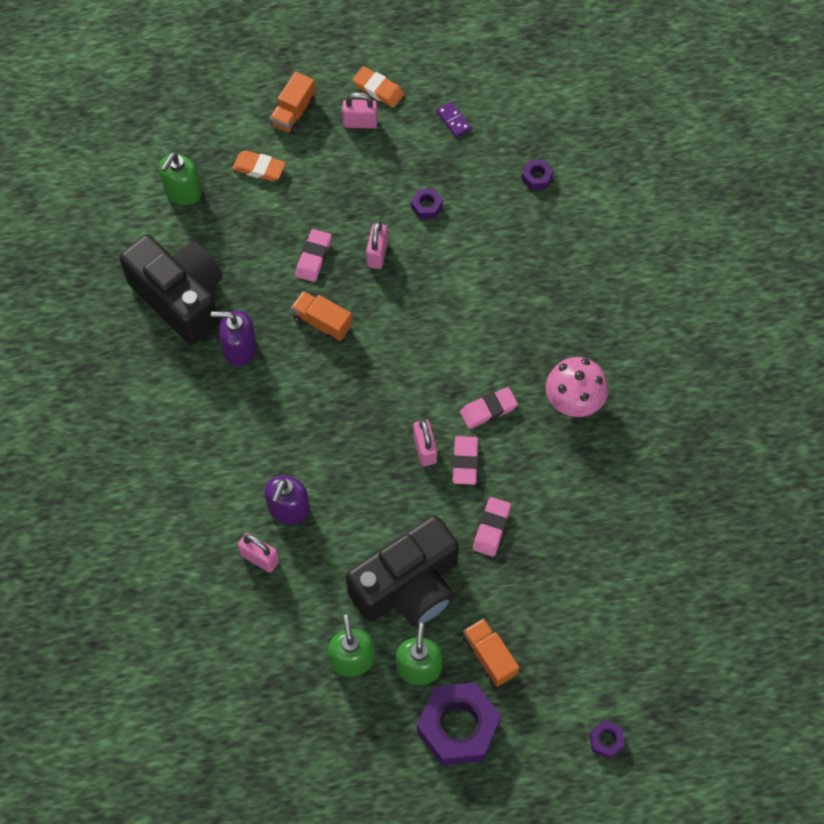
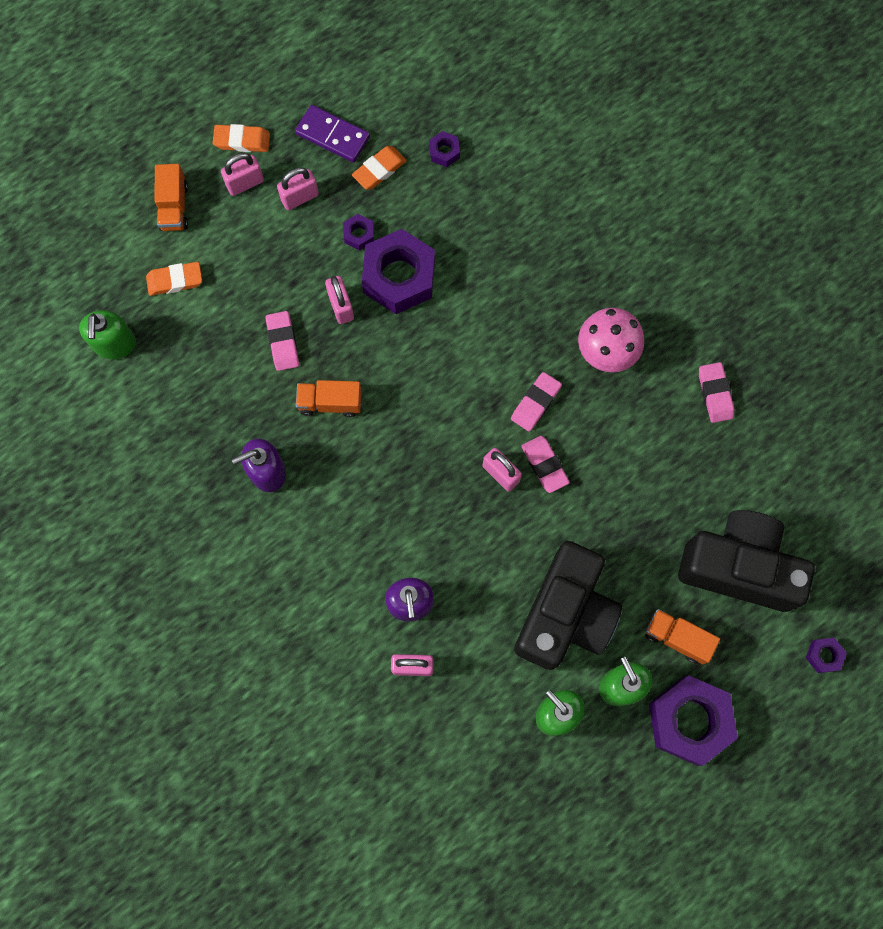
camera: 30 degrees left, 10 degrees up
(180, 297) = (178, 452): black camera -> black camera (738, 566)
(397, 155) = (300, 197): none -> pink padlock
(438, 255) = (399, 277): none -> purple nut
(453, 120) = (333, 135): purple domino -> purple domino, size x1.70
(474, 165) = (379, 170): none -> orange eraser
(491, 528) = (606, 515): pink eraser -> pink eraser (715, 394)

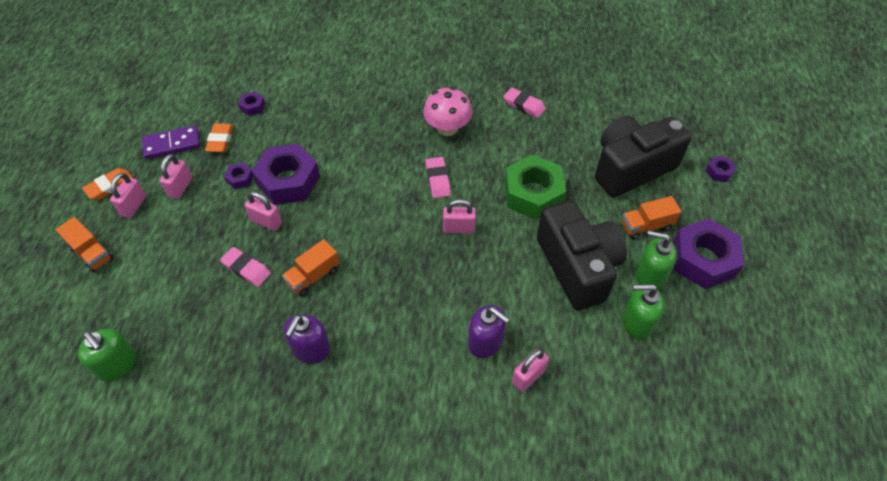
camera: 45 degrees left, 20 degrees down
(175, 280) = (132, 293): orange eraser -> none
(544, 465) = (478, 204): pink eraser -> none
(609, 503) = (533, 194): none -> green nut

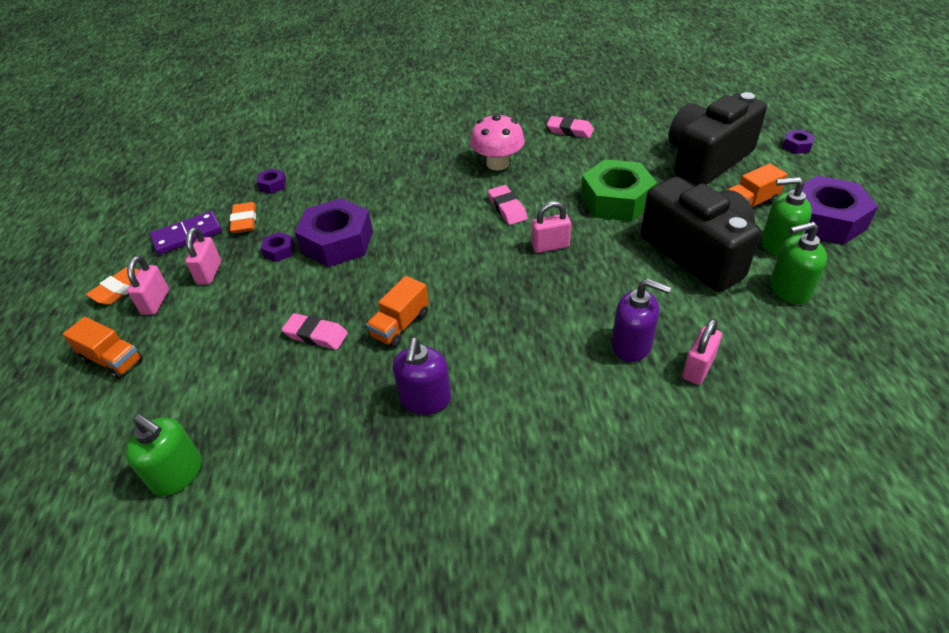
camera: 10 degrees left, 10 degrees down
(266, 221) = (324, 284): pink padlock -> none

